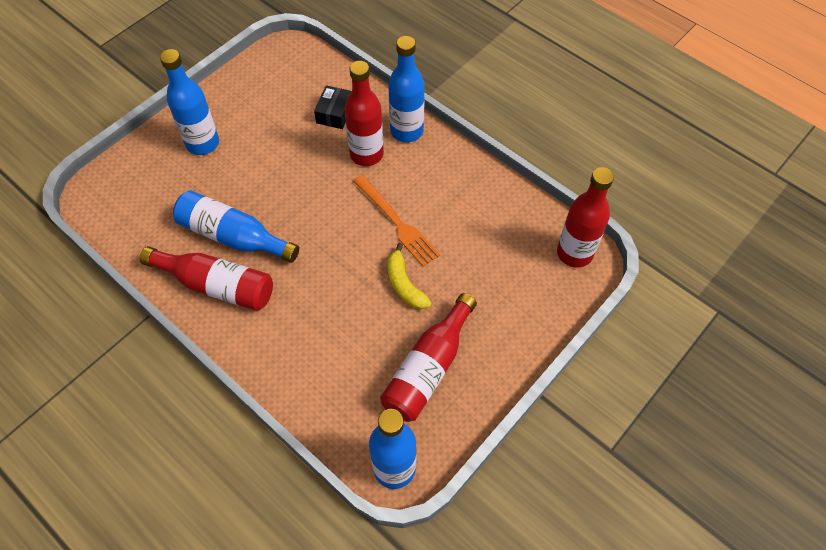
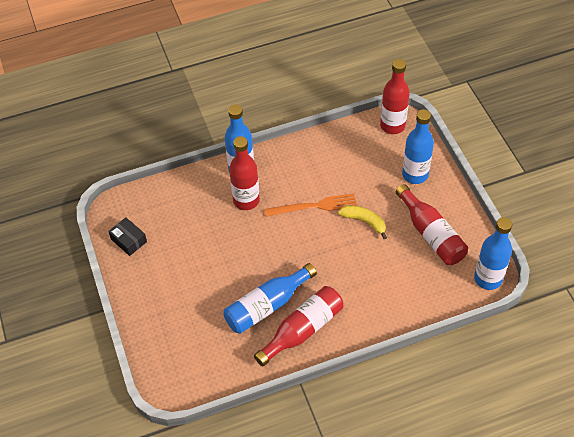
camera: 60 degrees left, 5 degrees down
(202, 143) = (168, 297): blue bottle -> blue bottle (415, 175)
(335, 113) = (196, 204): black box -> black box (129, 240)
(404, 284) = (364, 221): yellow banana -> yellow banana turned 150 degrees counterclockwise

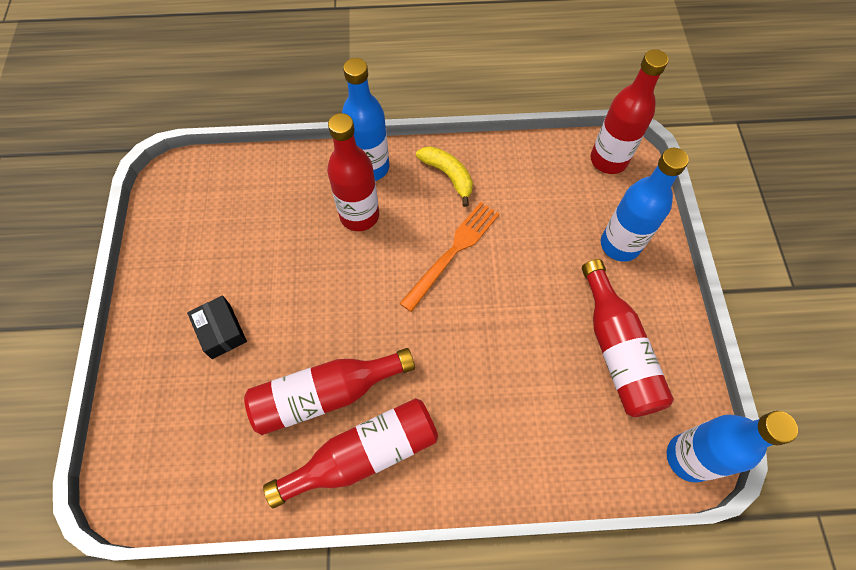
camera: 15 degrees right, 10 degrees up
(129, 240) = (175, 229): black box -> black box (221, 331)
(267, 306) = (325, 394): blue bottle -> red bottle
(314, 206) = (453, 252): orange fork -> orange fork turned 60 degrees counterclockwise
(364, 221) = (519, 299): yellow banana -> yellow banana (448, 175)

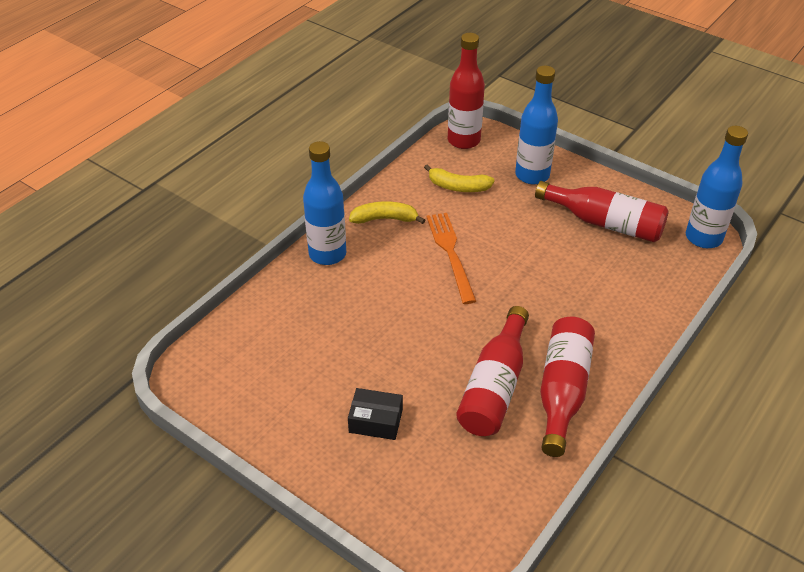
camera: 50 degrees left, 20 degrees down
(359, 215) = (363, 284): red bottle -> none
(542, 199) = (458, 187): none -> yellow banana

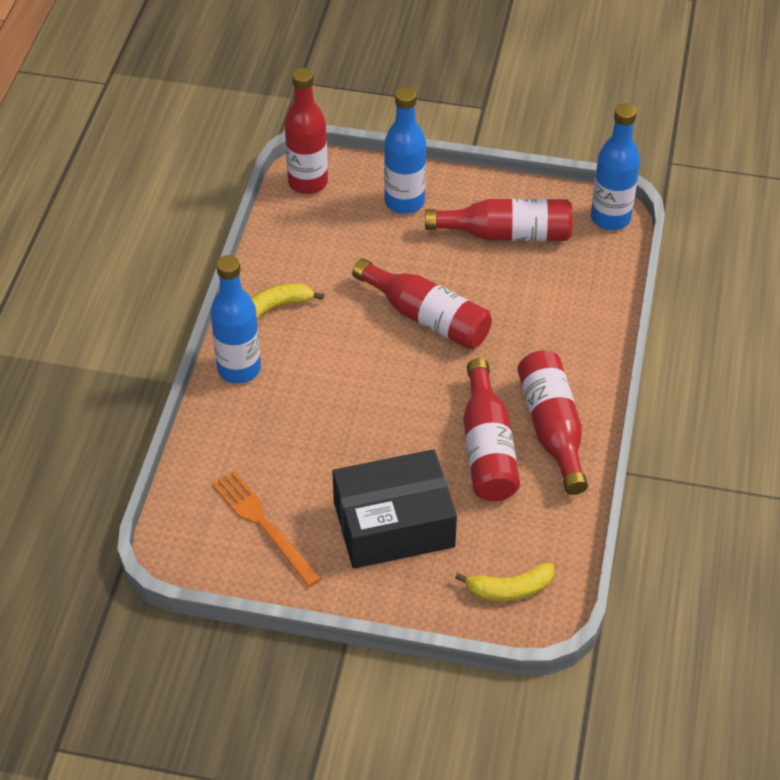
camera: 25 degrees left, 5 degrees up
(375, 421) = (393, 524): black box -> black box, size x2.10
(451, 254) = (368, 323): orange fork -> orange fork (264, 525)
(458, 187) = (333, 242): yellow banana -> yellow banana (509, 589)
(501, 265) = (427, 317): none -> red bottle

